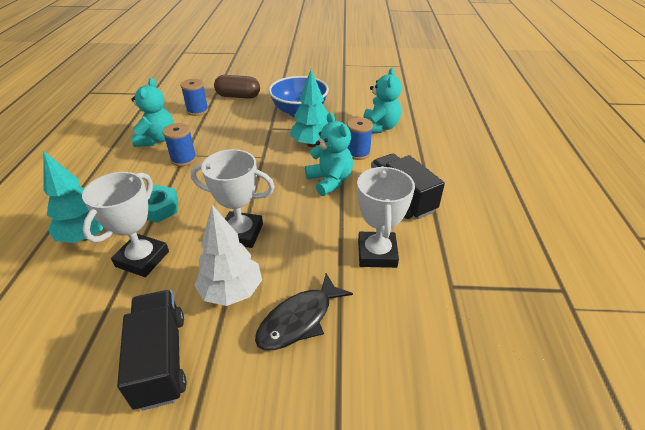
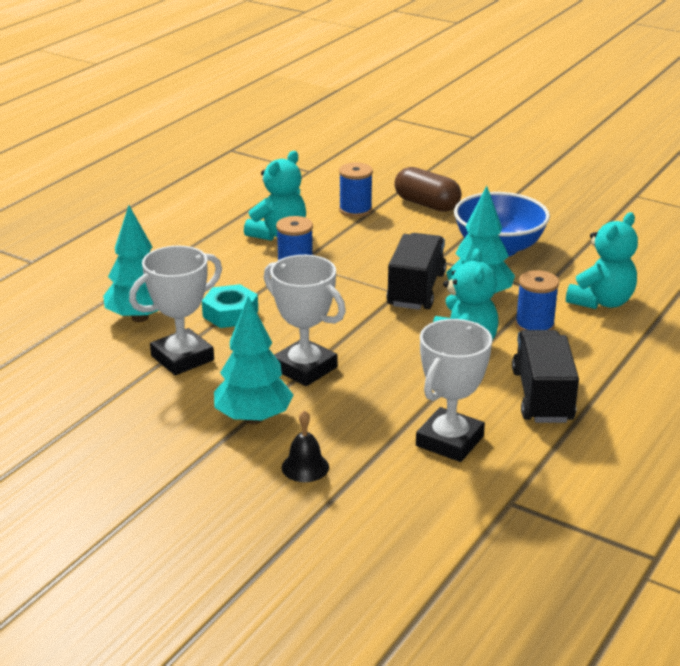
camera: 30 degrees right, 10 degrees down
(161, 359) = (148, 447): black truck -> black truck (416, 290)
(231, 291) = (253, 418): white tree -> turquoise tree
(299, 320) = (305, 467): black fish -> black bell

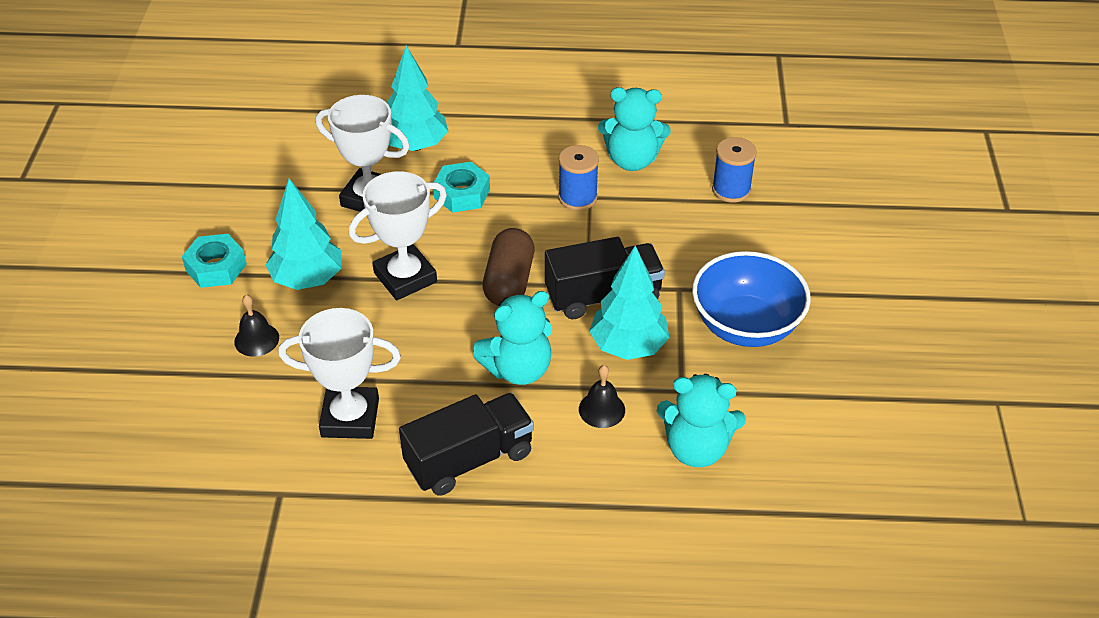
camera: 60 degrees right, 15 degrees up
(180, 467) = (216, 267): none -> turquoise nut
(304, 368) = (405, 277): white trophy -> white trophy turned 45 degrees clockwise
(427, 204) = (795, 235): brown capsule -> brown capsule (509, 282)
(534, 325) = (601, 409): blue spool -> black bell

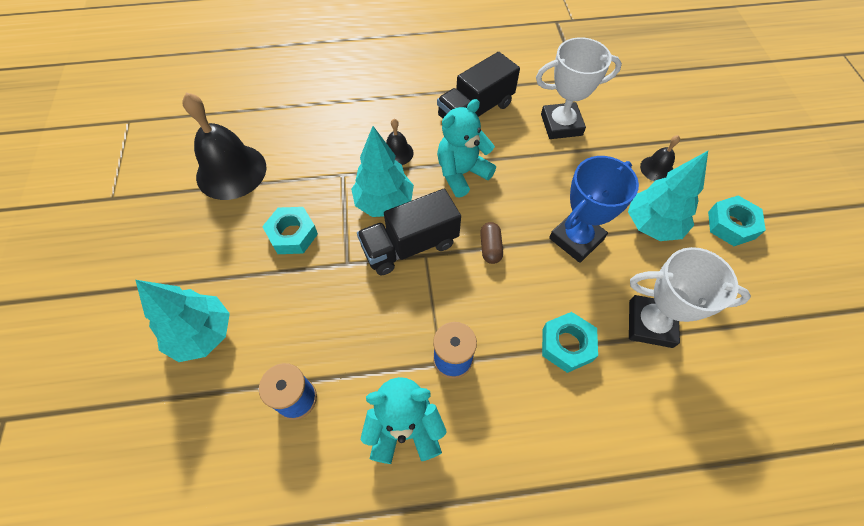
camera: 170 degrees right, 15 degrees up
(405, 277) = (576, 239): white trophy -> blue trophy
(415, 145) = (644, 411): turquoise tree -> turquoise tree (202, 334)
(509, 282) = (490, 247): brown capsule -> brown capsule, size x0.56
(696, 448) = (332, 136): turquoise teddy bear -> none
(745, 326) = (292, 234): blue bowl -> turquoise nut
(839, 415) = (231, 171): none -> black bell

